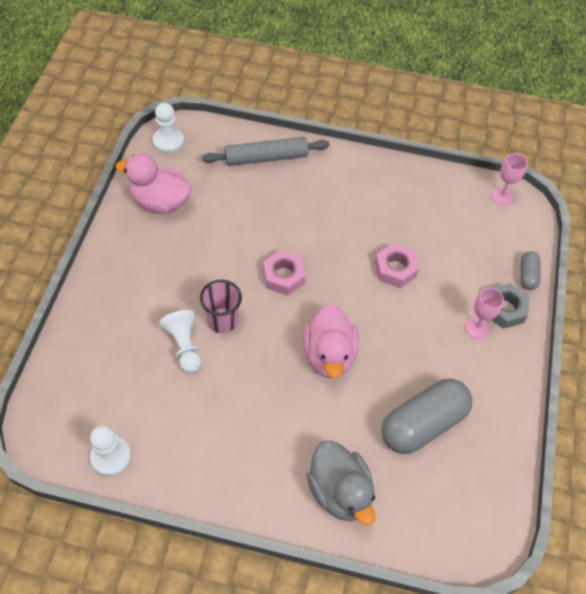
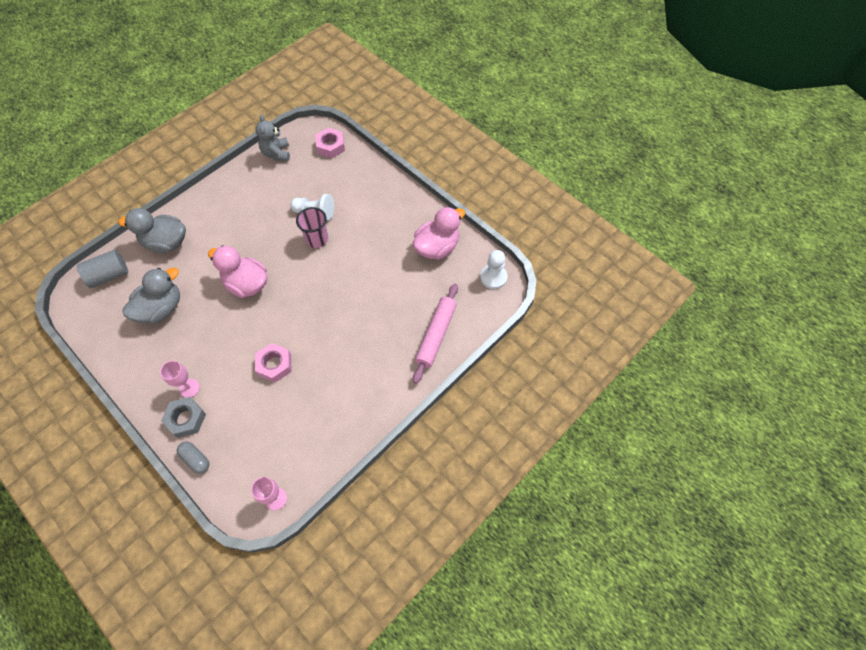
camera: 125 degrees right, 5 degrees up
(111, 457) = (276, 153): white pawn -> grey teddy bear
(266, 158) = (436, 335): grey rolling pin -> pink rolling pin
(283, 276) = (323, 290): pink nut -> pink nut (330, 146)
(423, 424) = (161, 309): grey capsule -> grey duck
(430, 525) = (109, 275): none -> grey cylinder

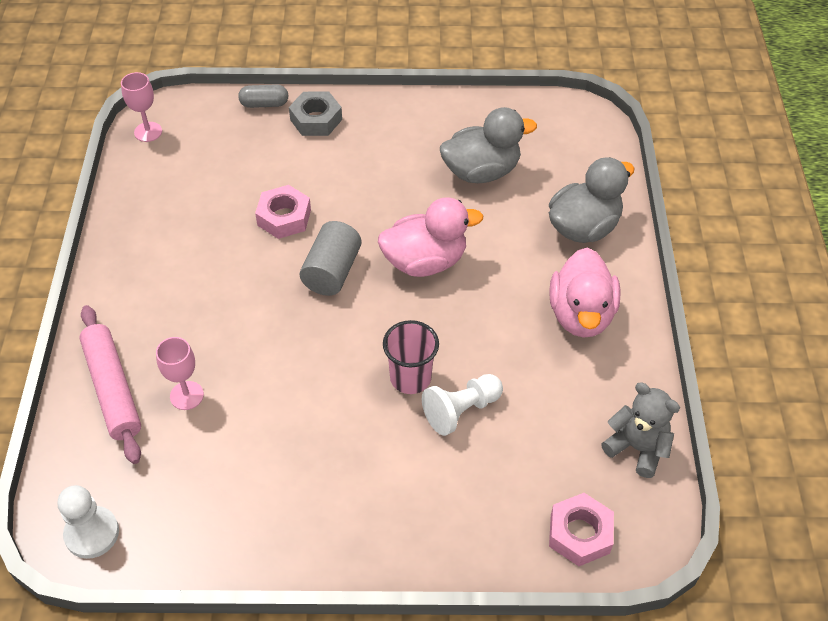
camera: 135 degrees right, 10 degrees down
(109, 275) = (586, 155): grey cylinder -> grey cylinder (332, 271)
(161, 309) = (481, 171): grey duck -> grey duck turned 105 degrees counterclockwise
(189, 388) = (347, 140): pink goblet -> pink goblet (186, 395)
(437, 247) = (224, 508): pink duck -> pink duck (581, 315)

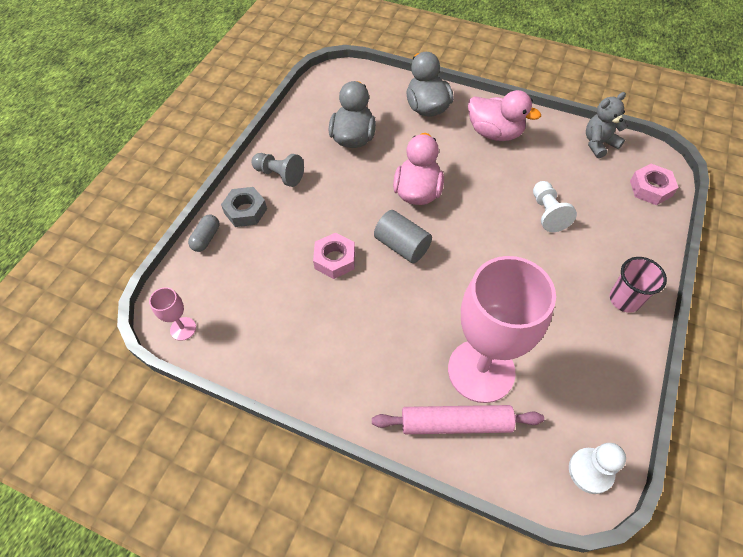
camera: 65 degrees left, 5 degrees up
(186, 395) = (481, 370): pink goblet -> pink goblet, size x2.47
(383, 128) = (279, 175): none -> grey pawn
(410, 378) = (513, 231): pink cup -> pink cup (624, 299)

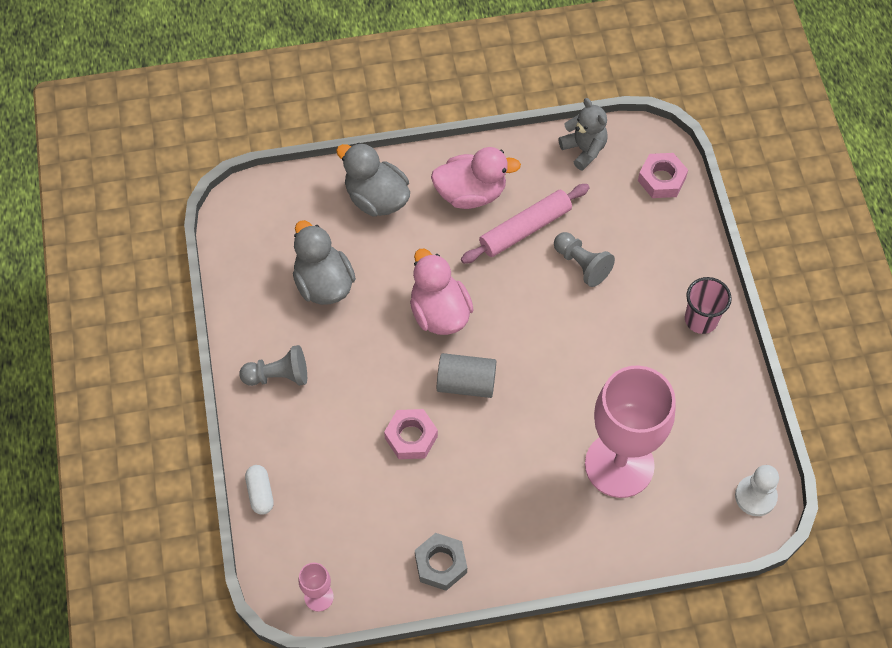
camera: 35 degrees left, 5 degrees up
(206, 238) = (260, 493): grey capsule -> white capsule
(245, 211) = (276, 439): grey nut -> grey nut (441, 564)
(455, 423) = (628, 525): pink rolling pin -> pink rolling pin (525, 229)
(547, 213) = (581, 264): white pawn -> grey pawn
(599, 144) = (584, 149): grey teddy bear -> grey teddy bear turned 120 degrees clockwise

